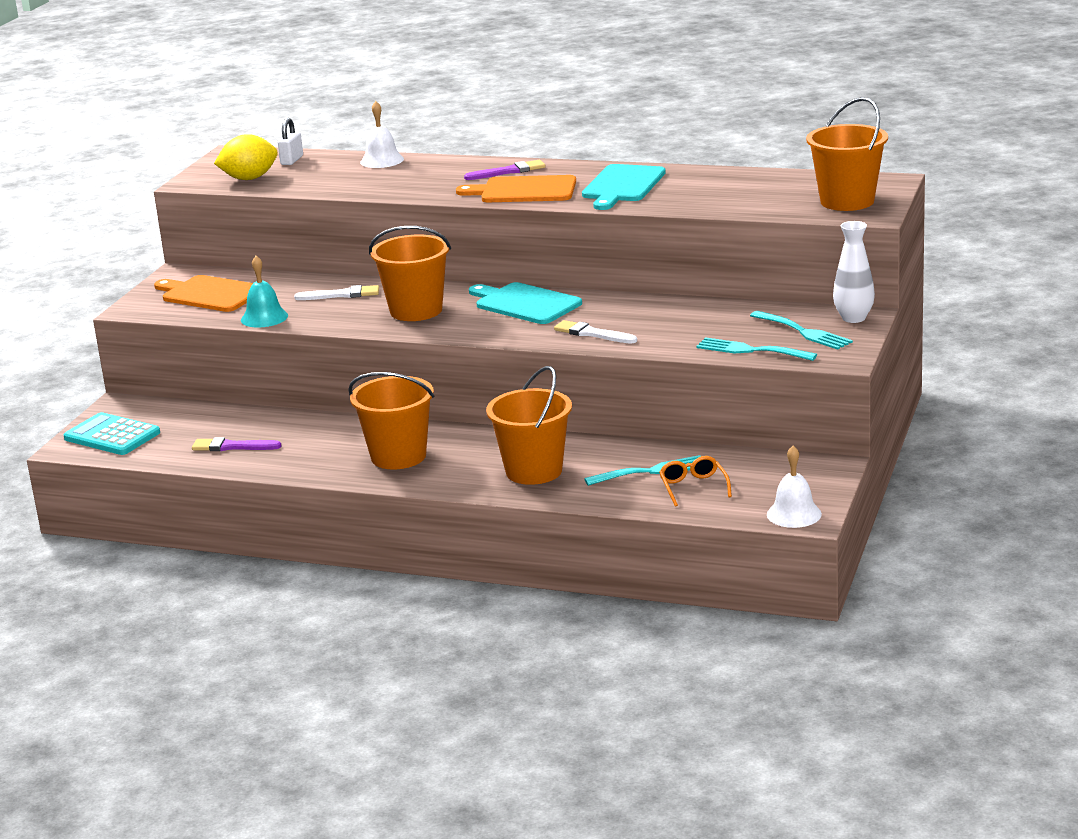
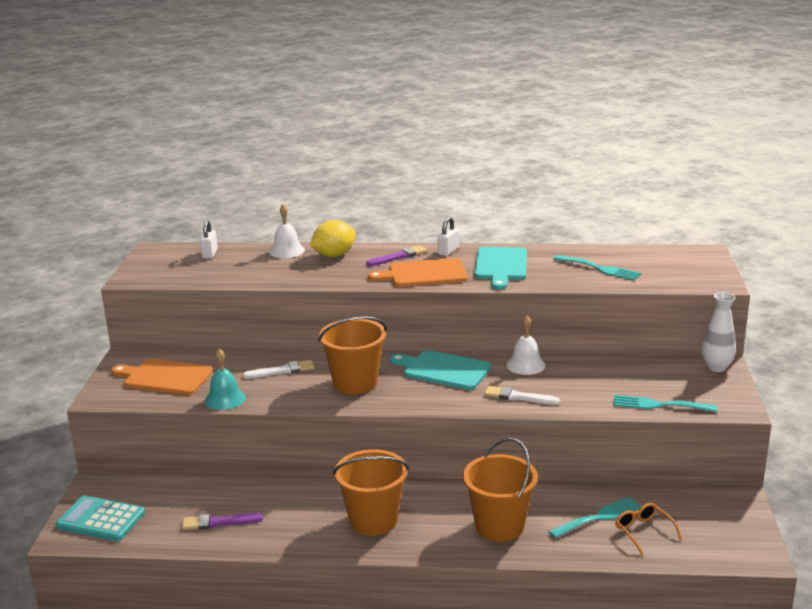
camera: 15 degrees left, 0 degrees up
(249, 178) = (181, 273): yellow lemon -> yellow lemon (334, 255)
(571, 168) = (448, 251): none -> white padlock
(794, 514) = (744, 553): white bell -> white bell (525, 365)
(803, 332) = (687, 383): turquoise fork -> turquoise fork (600, 269)
(847, 201) = (689, 272): orange bucket -> none

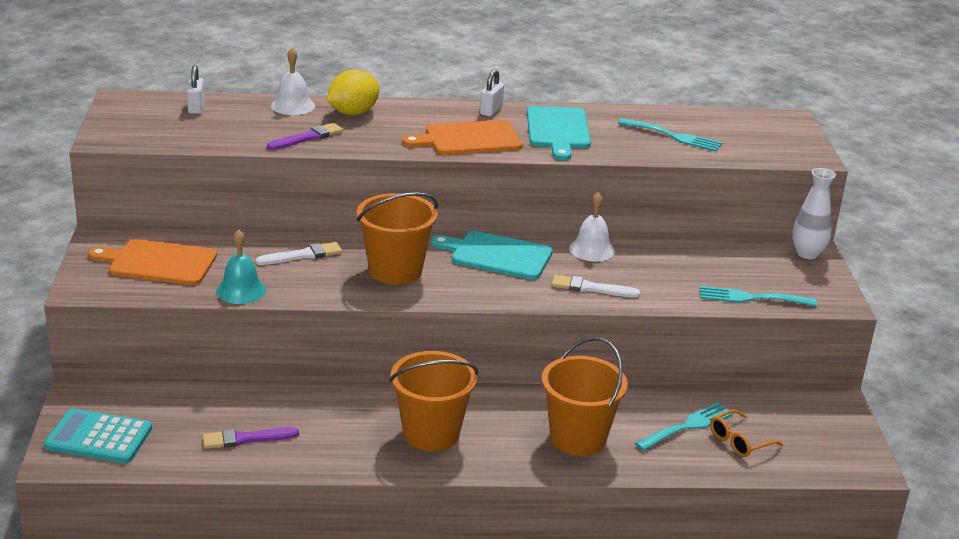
camera: 10 degrees left, 5 degrees up
(399, 256) = (433, 116): purple brush -> purple brush (307, 137)
(643, 531) = (739, 441): orange glasses -> orange glasses turned 90 degrees counterclockwise

